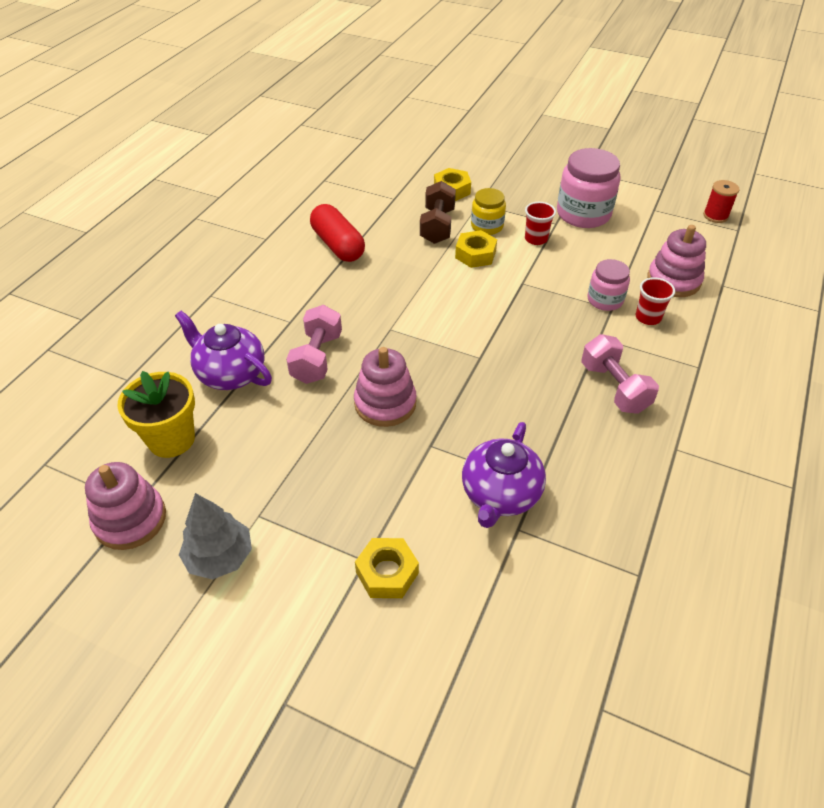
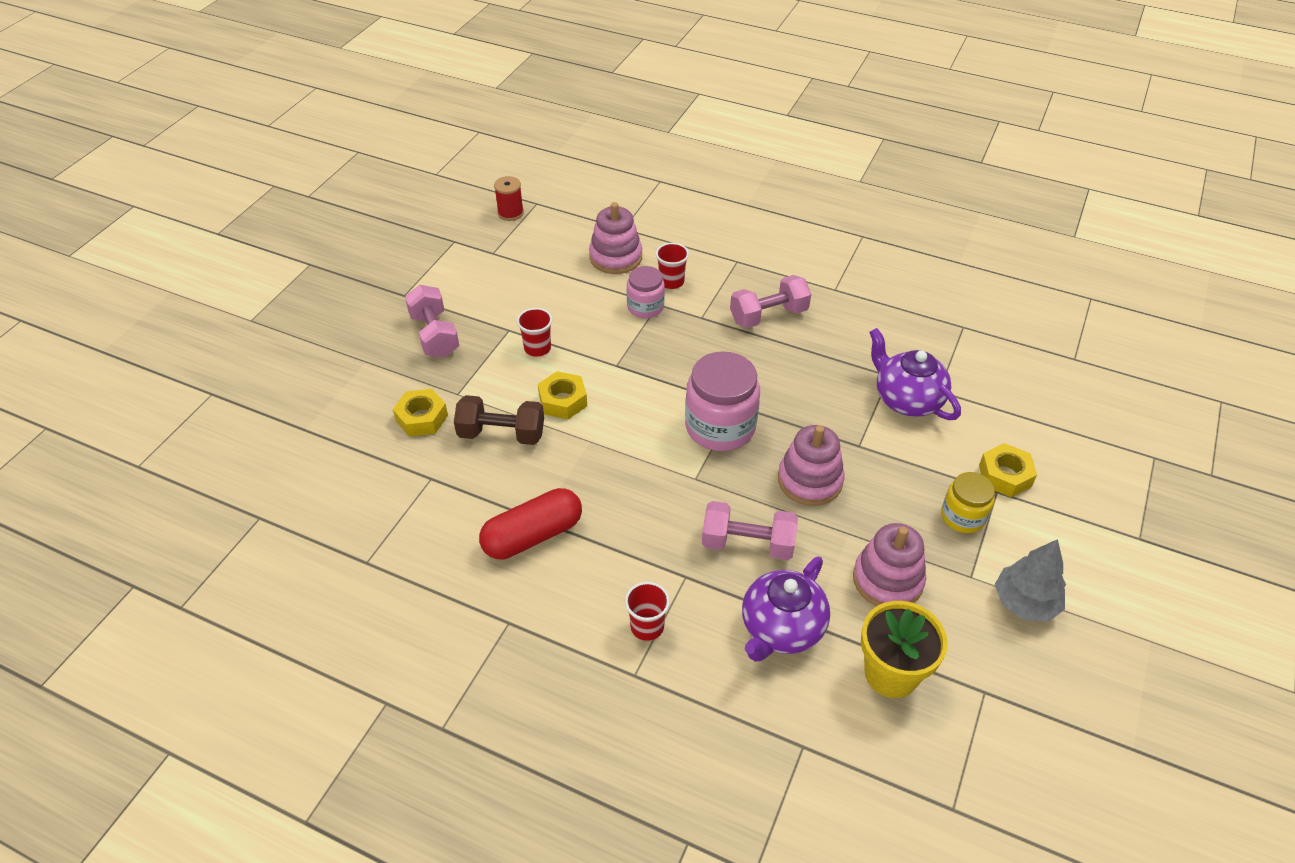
camera: 90 degrees left, 0 degrees up
(130, 519) = (1005, 692): pink stacking toy -> pink stacking toy (887, 580)
(248, 301) = (647, 627): none -> red cup
(487, 226) = (507, 388): yellow jar -> yellow jar (962, 517)
(500, 495) = (906, 399): purple teapot -> purple teapot turned 150 degrees counterclockwise
(541, 188) = (434, 335): none -> pink dumbbell
(583, 214) = (493, 306): pink jar -> pink jar (720, 427)

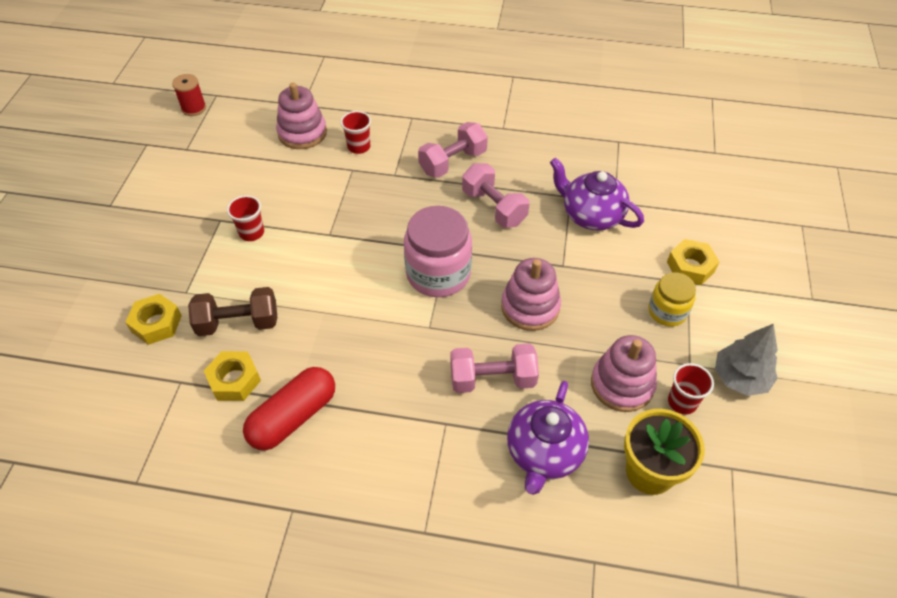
camera: 15 degrees left, 5 degrees up
(434, 335) = (149, 239): pink dumbbell -> pink dumbbell (494, 207)
(563, 401) = (288, 278): yellow nut -> yellow nut (234, 380)
(645, 307) = (341, 174): pink jar -> none
(647, 627) = (423, 481): red cup -> red cup (682, 402)

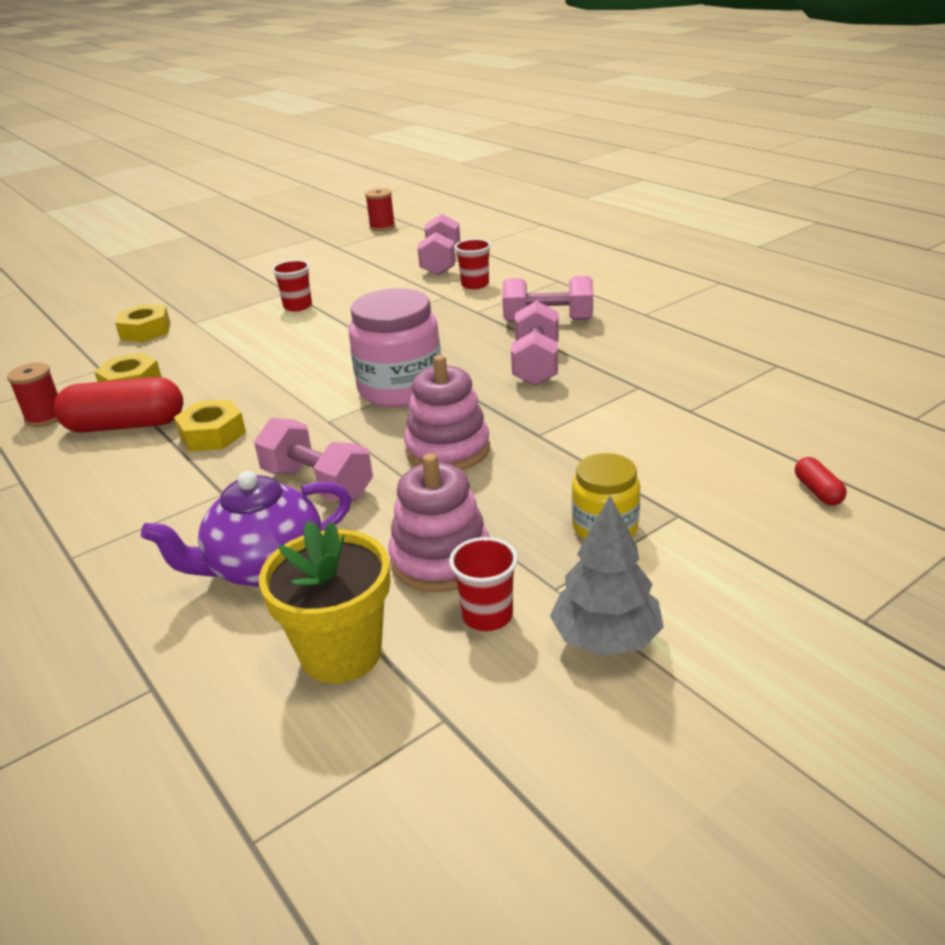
camera: 45 degrees right, 20 degrees down
(214, 451) = (45, 417): none -> red spool
(238, 323) = (194, 353): brown dumbbell -> none
(302, 133) = (441, 263): pink stacking toy -> pink dumbbell
(591, 215) = (640, 409): purple teapot -> none
(690, 267) = (705, 503): yellow nut -> yellow nut (212, 434)
(725, 229) = (818, 491): none -> red capsule

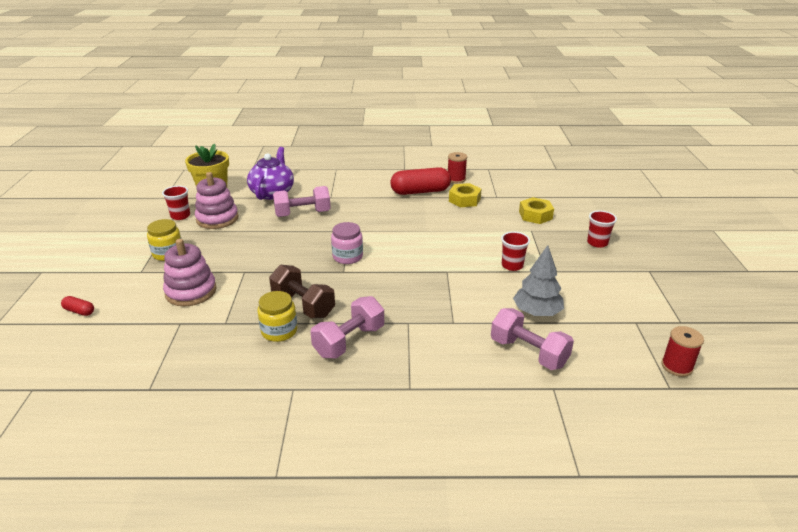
camera: 125 degrees right, 0 degrees up
(126, 425) = (420, 191): red capsule -> red capsule turned 45 degrees clockwise
(212, 434) = (380, 205): yellow nut -> none
(400, 389) = (347, 257): pink jar -> pink jar, size x0.59
(448, 450) = (274, 246): pink stacking toy -> pink stacking toy (191, 292)
(475, 284) = (457, 345): red cup -> red cup (597, 243)
(536, 365) = (303, 305): pink dumbbell -> brown dumbbell
(595, 354) = (279, 331): none -> yellow jar
(606, 638) = (134, 228): grey tree -> grey tree (537, 312)

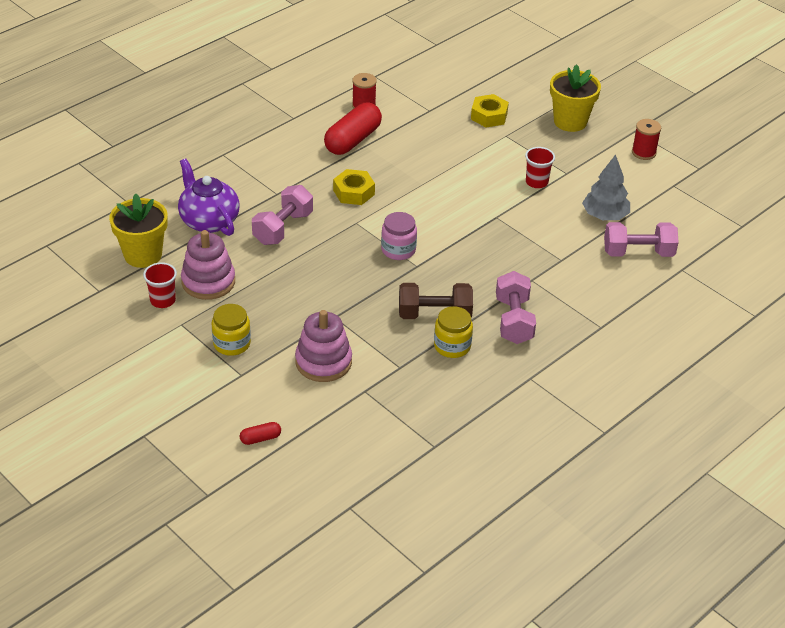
camera: 45 degrees left, 10 degrees up
(464, 200) = (407, 129): yellow nut -> yellow nut (353, 192)
(597, 243) = (570, 121): red cup -> yellow flower pot
(676, 366) = (731, 207): red spool -> red spool (643, 152)

